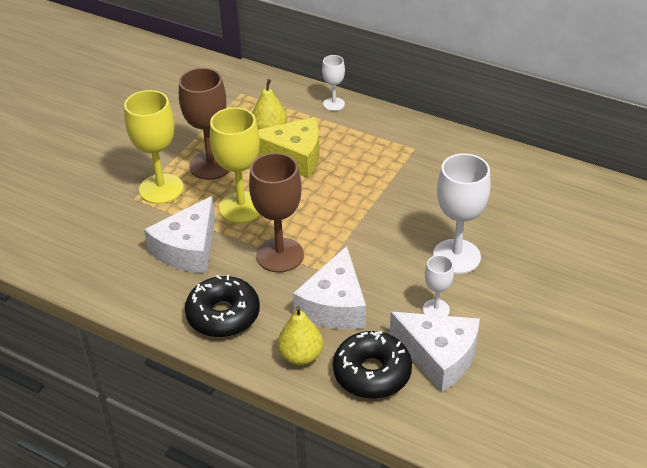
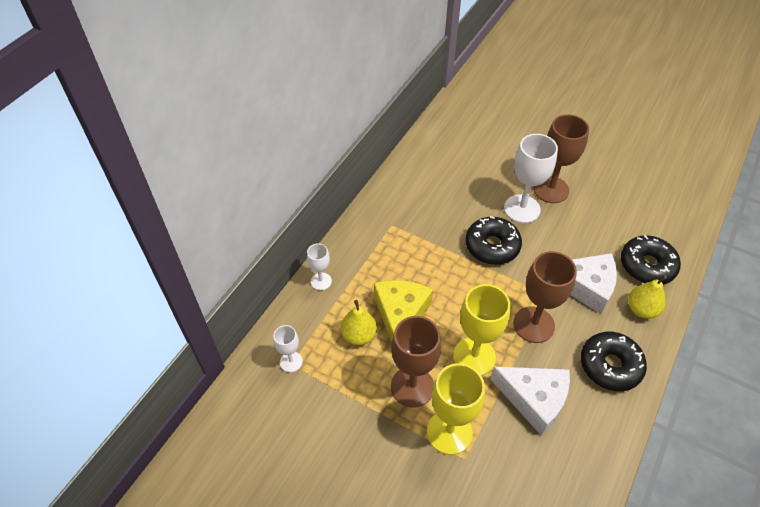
camera: 90 degrees left, 10 degrees up
(391, 227) = (492, 246): none -> black donut
(436, 309) = (578, 225): white goblet -> white goblet (291, 361)
(439, 356) = (623, 227): white cheese -> none
(497, 287) = (551, 189): none -> brown goblet

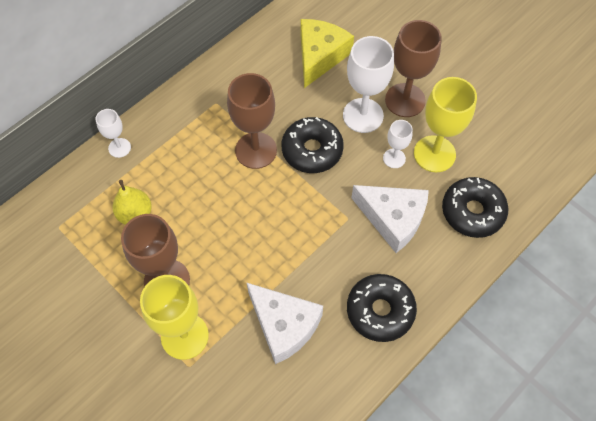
camera: 15 degrees right, 10 degrees up
(291, 361) = (58, 225): white goblet -> white goblet (394, 158)
(401, 315) = (185, 203): yellow cheese -> yellow cheese (320, 56)
(474, 356) = (242, 265): yellow goblet -> yellow goblet (434, 154)
(533, 324) = (318, 247): brown goblet -> brown goblet (256, 150)
(641, 309) = (443, 259): yellow pear -> none

